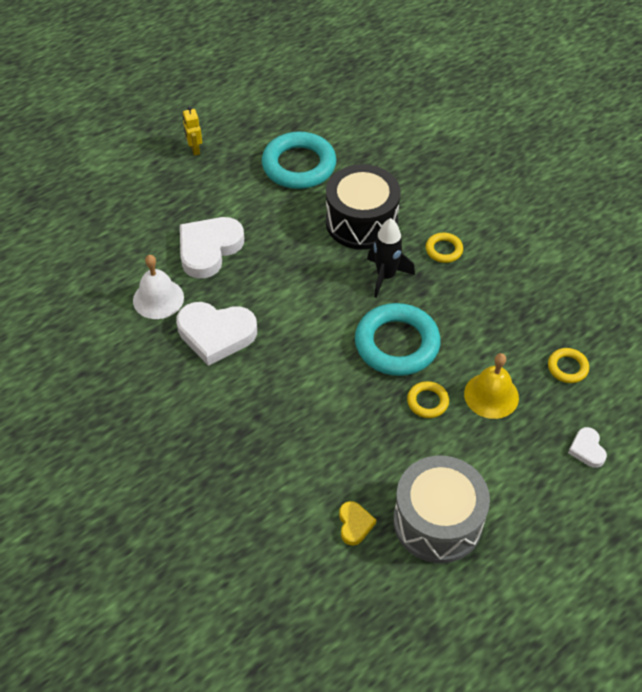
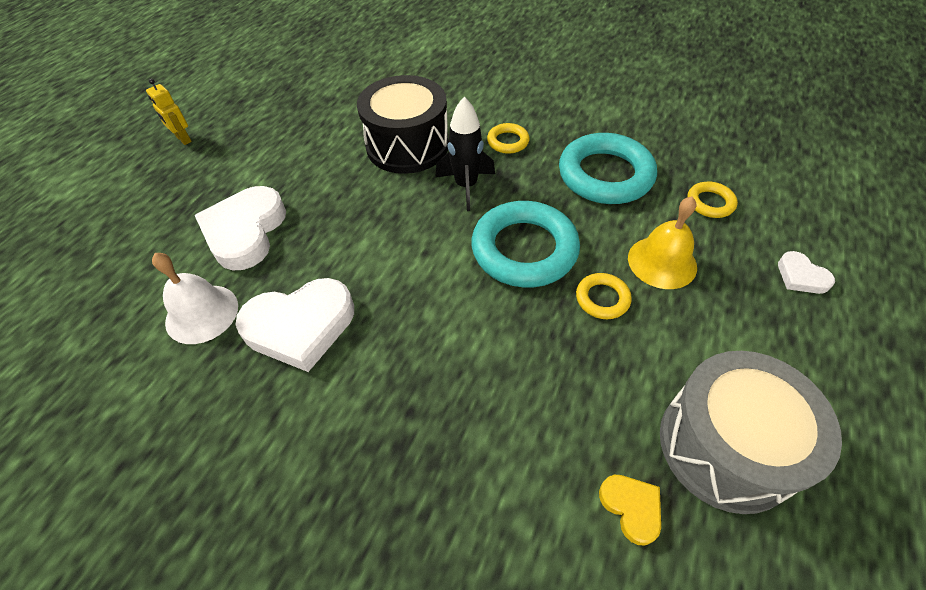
camera: 25 degrees left, 0 degrees up
(299, 165) = (310, 117): turquoise ring -> turquoise ring (605, 175)

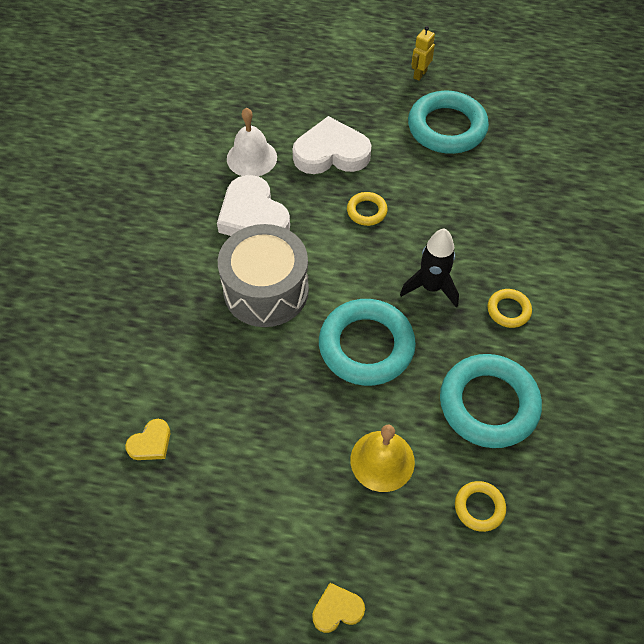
camera: 75 degrees right, 5 degrees up
(271, 135) = (447, 128): none -> turquoise ring
(407, 145) = (470, 229): black drum -> none
(602, 299) = (326, 412): yellow ring -> yellow ring (366, 211)
(725, 446) = (205, 508): grey drum -> grey drum (266, 290)
(801, 276) = (398, 591): white heart -> none
(830, 329) = (337, 609): none -> yellow heart

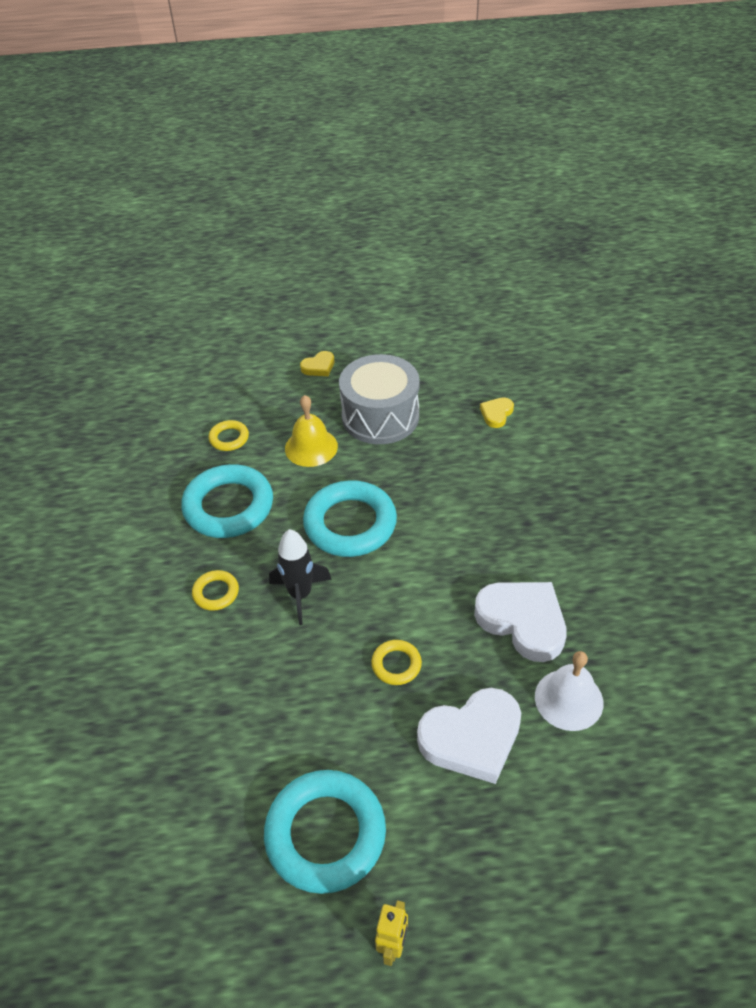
camera: 165 degrees right, 10 degrees down
(266, 290) = (467, 547): grey drum -> grey drum (380, 416)

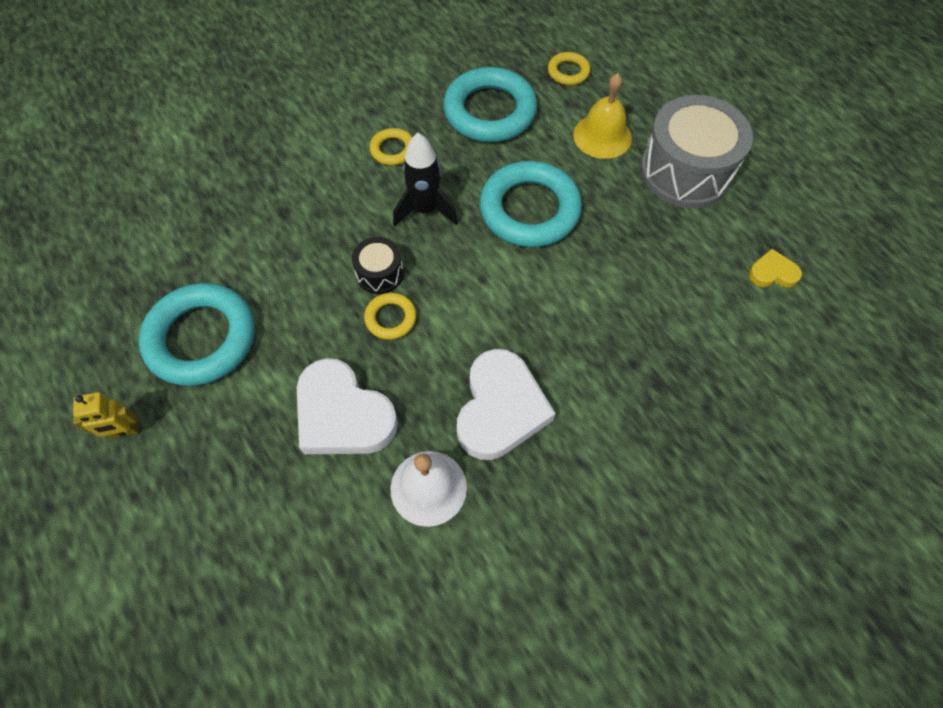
camera: 60 degrees right, 15 degrees up
(319, 367) = (713, 92): yellow heart -> none
(345, 655) = (380, 273): none -> black drum

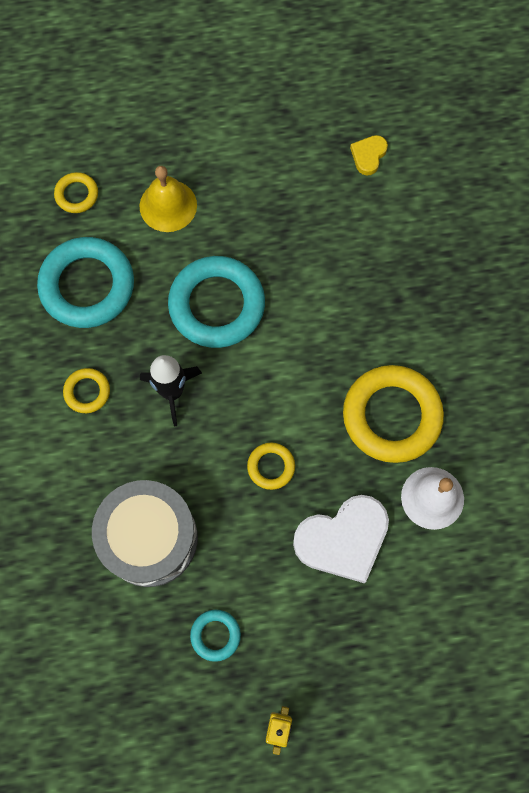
camera: 65 degrees left, 10 degrees up
(202, 338) = (215, 635): turquoise ring -> turquoise ring, size x0.47
(380, 273) = (221, 458): black drum -> none
(500, 408) = (391, 416): white heart -> yellow ring
(685, 172) = (241, 161): grey drum -> grey drum (149, 538)

